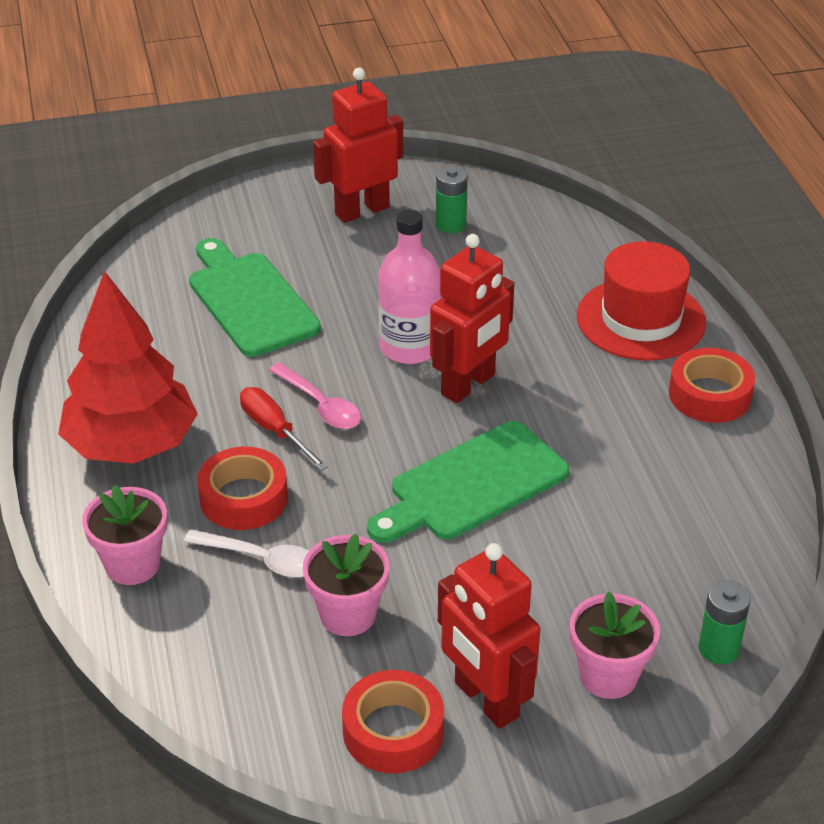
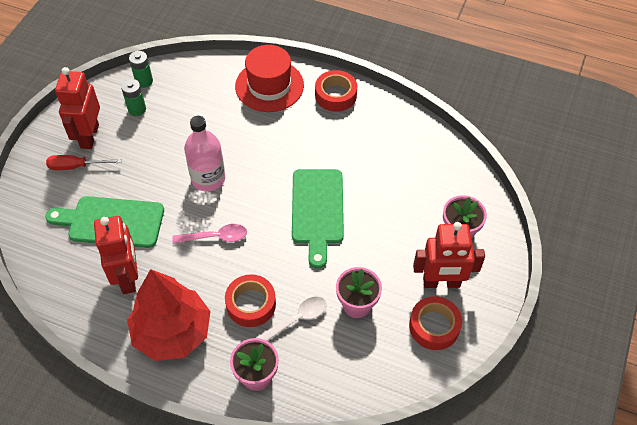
camera: 55 degrees left, 15 degrees up
(275, 430) = (216, 265): red screwdriver -> red screwdriver (76, 166)
(468, 385) = (254, 172): red robot -> red robot (128, 277)
(718, 649) = (472, 187): green battery -> green battery (144, 81)

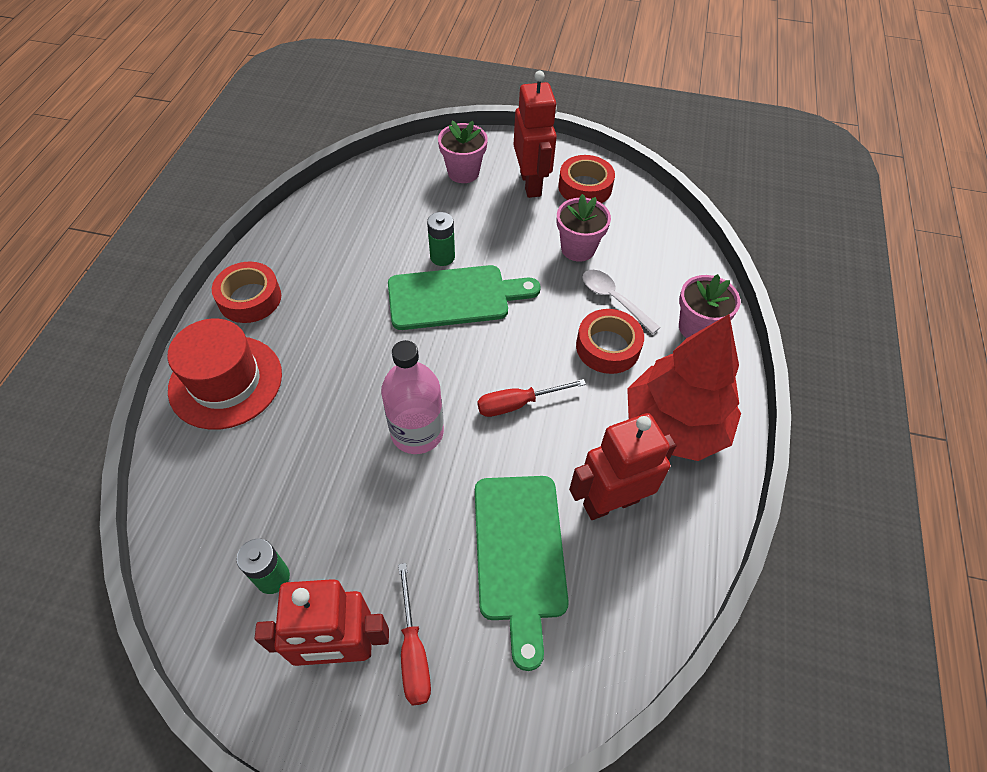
camera: 100 degrees left, 0 degrees up
(144, 81) = (201, 583): green battery -> green battery (442, 257)
(215, 237) = (518, 404): pink spoon -> red screwdriver

